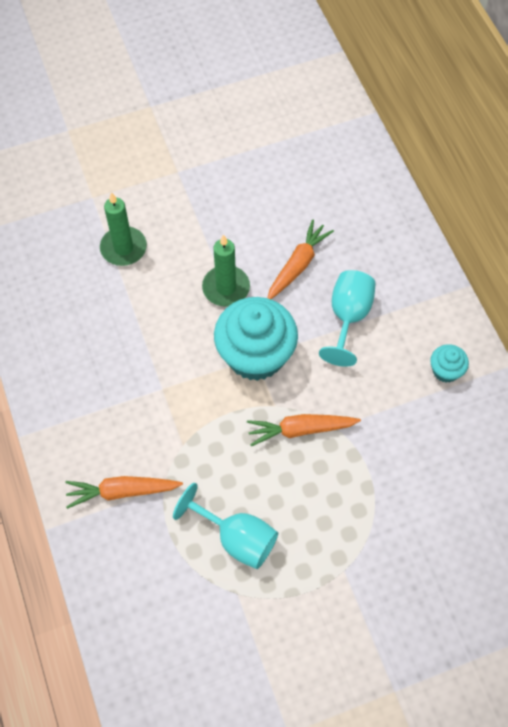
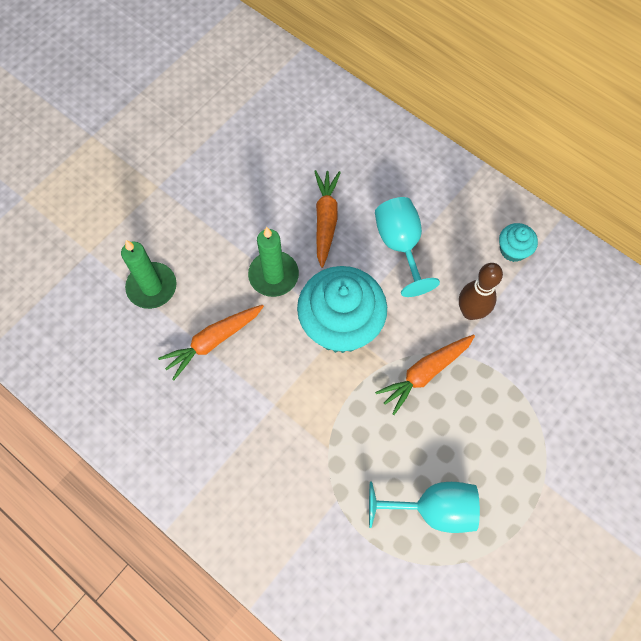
camera: 30 degrees left, 5 degrees up
(122, 491) = (300, 527): orange carrot -> orange carrot (213, 341)
(373, 402) = (470, 312): none -> brown bowling pin

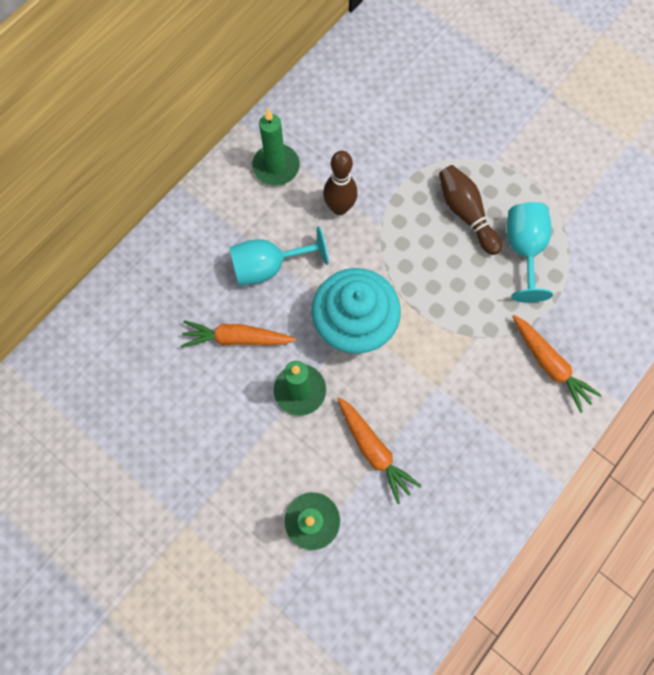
camera: 90 degrees left, 5 degrees up
(425, 373) = (401, 250): orange carrot -> orange carrot (549, 364)
(473, 445) = (465, 213): none -> brown bowling pin
(513, 250) = (276, 167): turquoise cupcake -> green candle

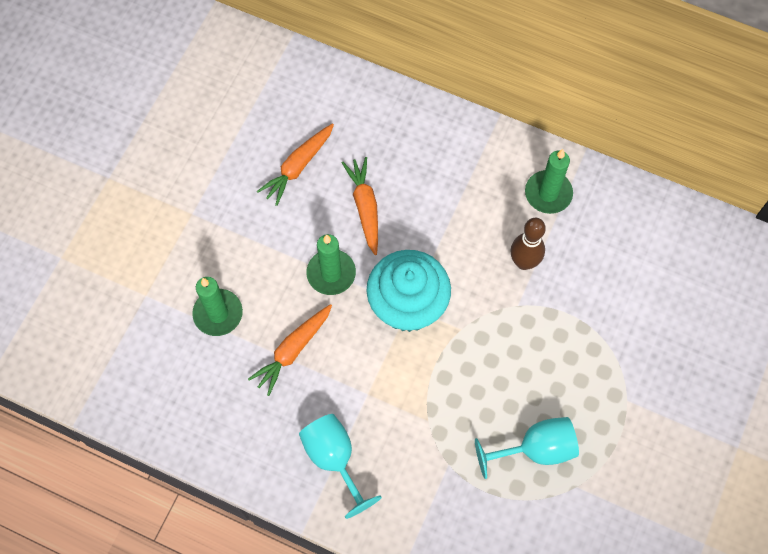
camera: 75 degrees right, 5 degrees down
(269, 266) = (442, 215): turquoise goblet -> turquoise goblet (334, 459)
(465, 213) = (557, 383): brown bowling pin -> none
(549, 364) = (419, 497): orange carrot -> orange carrot (298, 167)

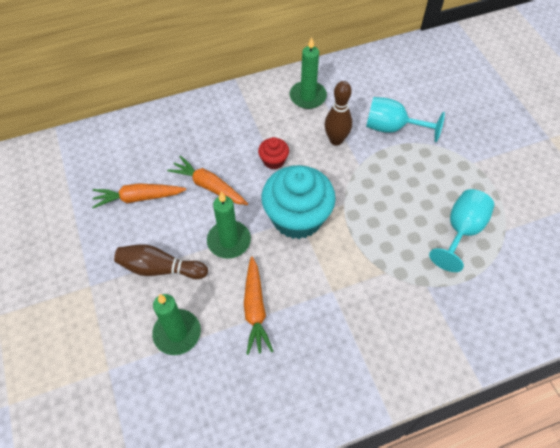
camera: 45 degrees left, 10 degrees down
(255, 247) = (160, 268): none -> brown bowling pin
(298, 167) = (138, 198): orange carrot -> orange carrot turned 90 degrees clockwise
(334, 459) = (358, 351): turquoise goblet -> turquoise goblet (392, 128)
(445, 232) = (273, 161): none -> red cupcake

